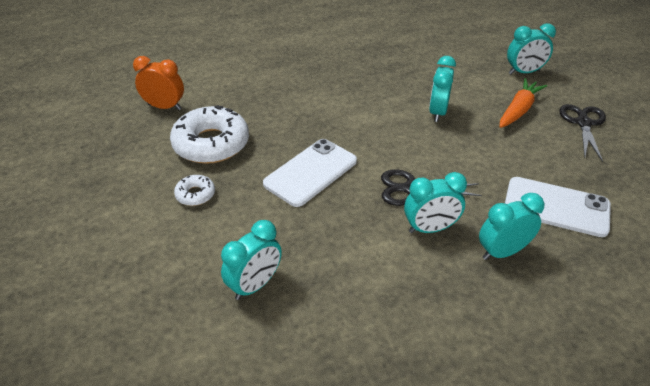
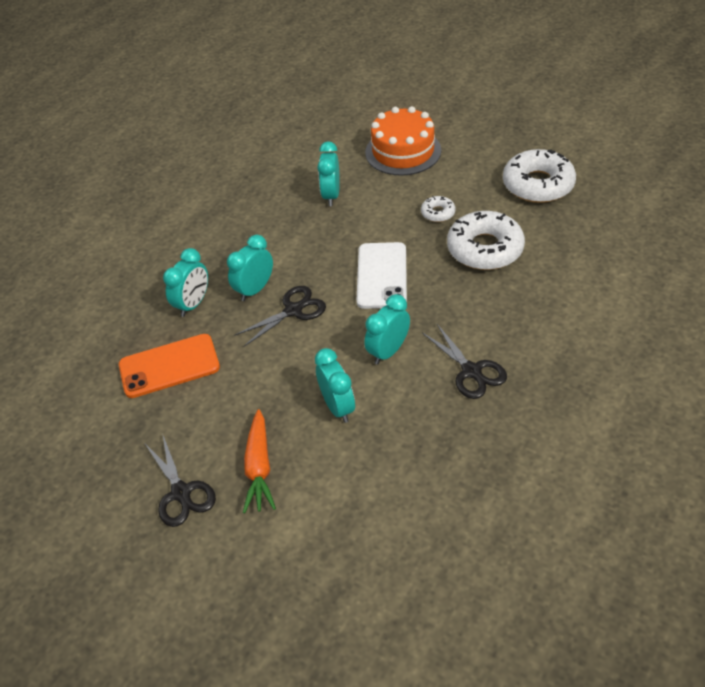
camera: 145 degrees right, 5 degrees up
(89, 164) = (538, 184): none -> white donut
(115, 289) = (403, 151): none -> orange cake
(164, 107) = (572, 252): orange clock -> none
(332, 86) = (471, 371): none -> black scissors
(524, 72) = (289, 546): turquoise clock -> turquoise clock (388, 351)
(556, 207) = (169, 366): white phone -> orange phone

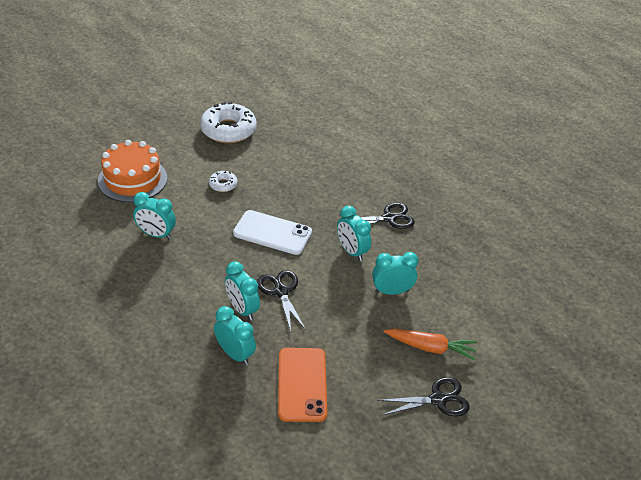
camera: 80 degrees left, 5 degrees down
(485, 249) = (278, 175): white donut -> none

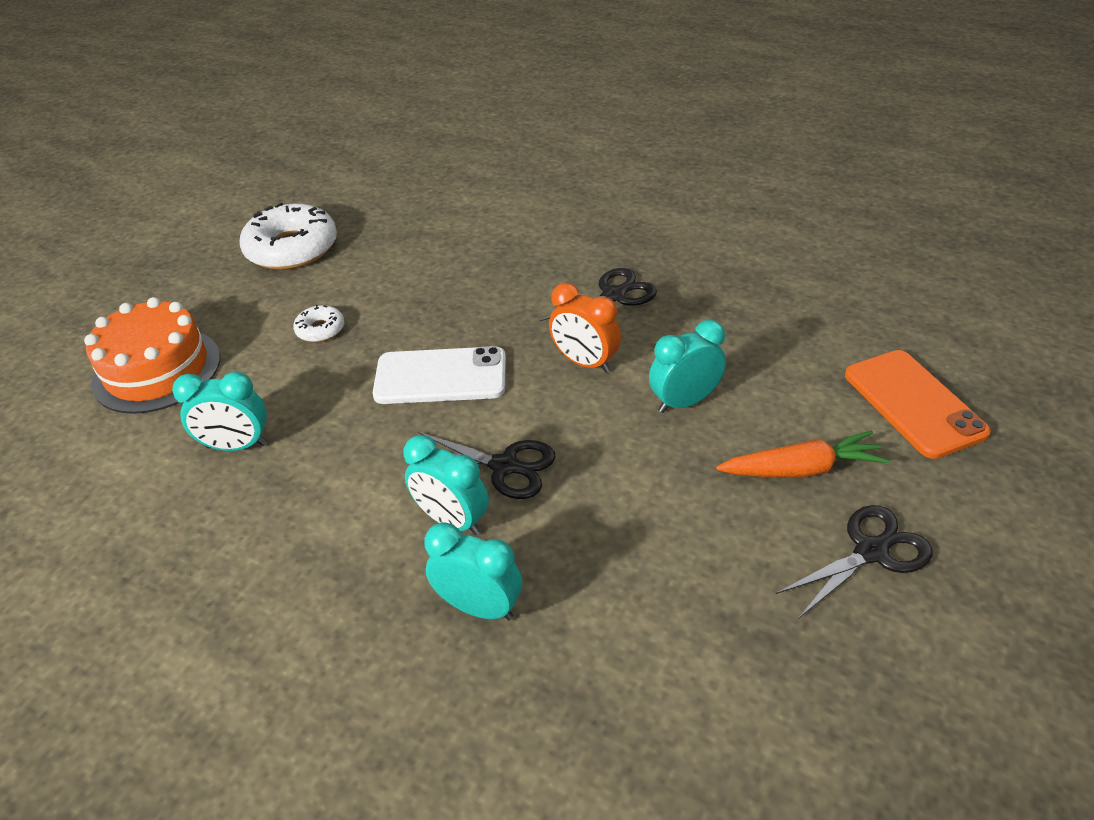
camera: 15 degrees left, 0 degrees up
(281, 291) = (504, 466): black scissors -> black scissors turned 150 degrees clockwise
(302, 384) = (629, 616): orange phone -> orange phone (914, 403)
(351, 251) = (585, 362): turquoise clock -> orange clock

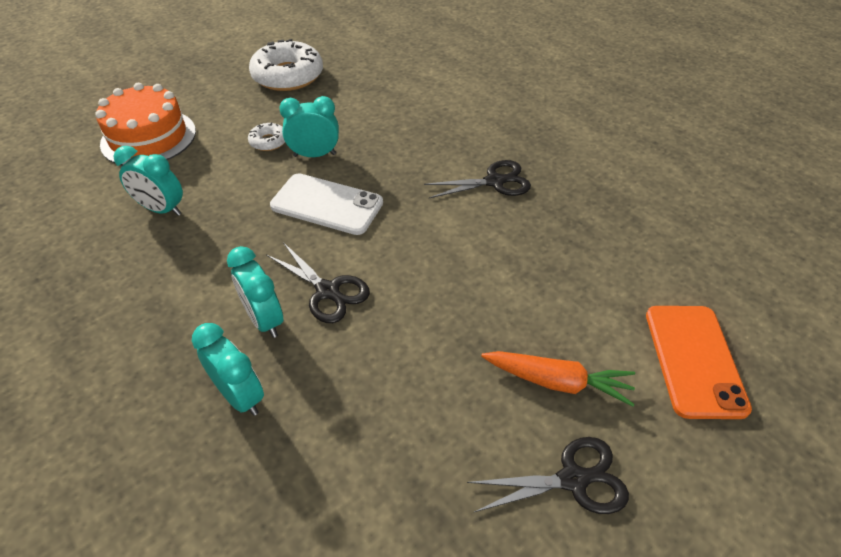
camera: 20 degrees right, 5 degrees up
(585, 362) = (438, 229): orange clock -> none
(684, 402) = (496, 288): turquoise clock -> turquoise clock (314, 155)

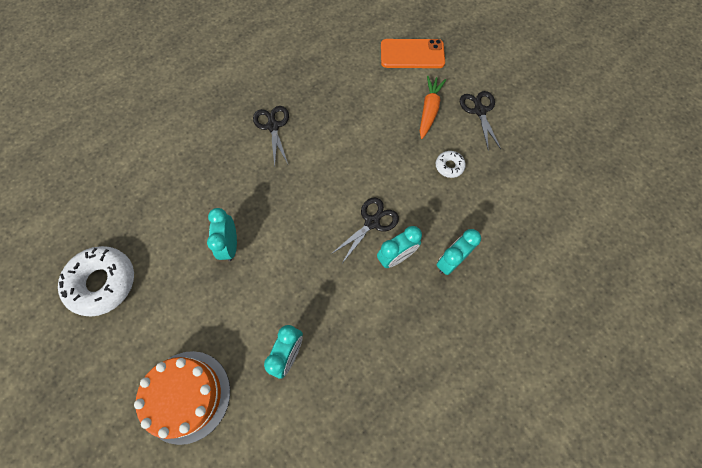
camera: 90 degrees left, 20 degrees up
(268, 142) = (207, 284): white donut -> white donut (449, 166)
(327, 204) = (290, 230): white phone -> none

